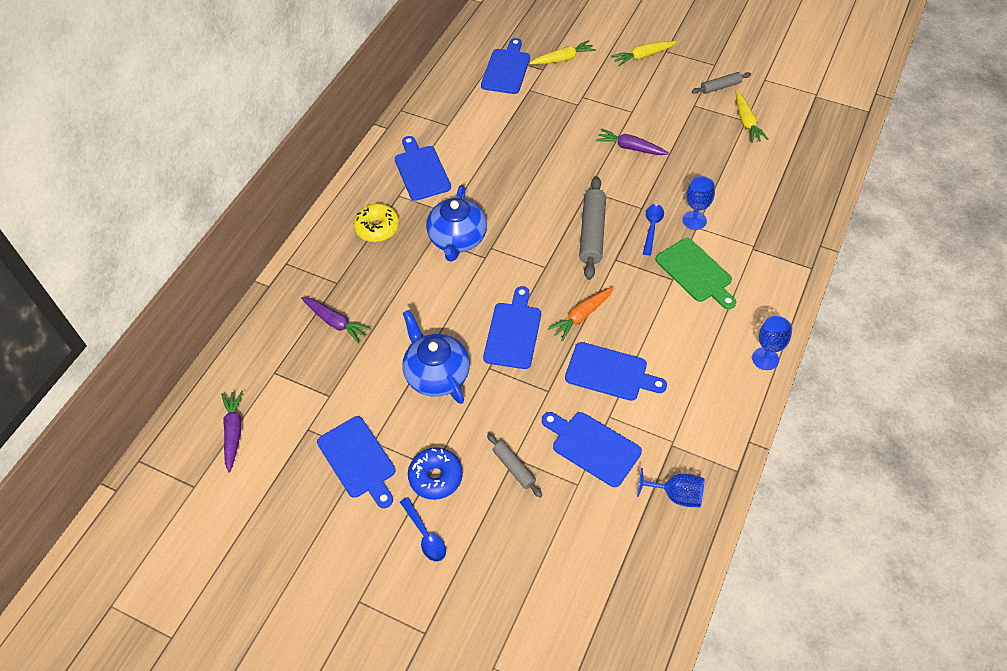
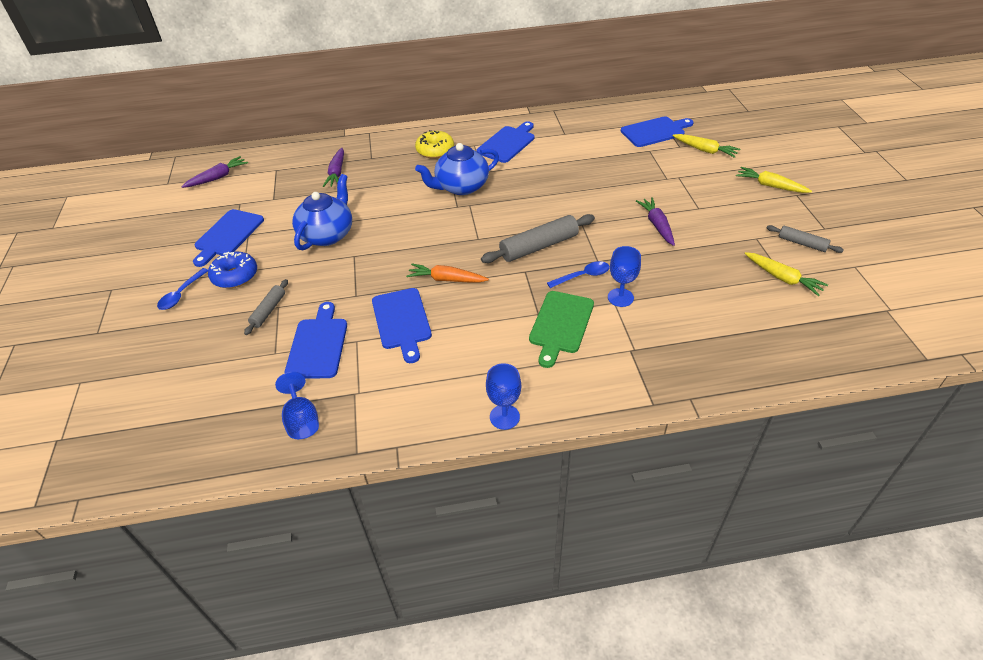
camera: 55 degrees right, 10 degrees down
(513, 332) = (398, 252): blue cutting board -> none
(746, 122) = (782, 278): yellow carrot -> yellow carrot turned 90 degrees counterclockwise

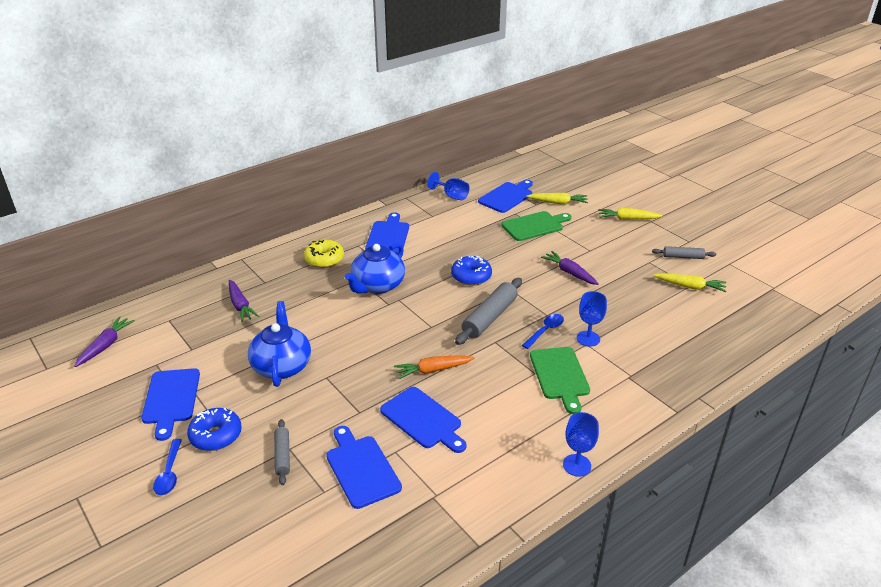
camera: 30 degrees left, 10 degrees down
(302, 420) = (404, 539): blue goblet -> blue goblet (452, 196)
(554, 202) = (471, 276): none -> blue donut
(659, 168) = (534, 226): none -> green cutting board

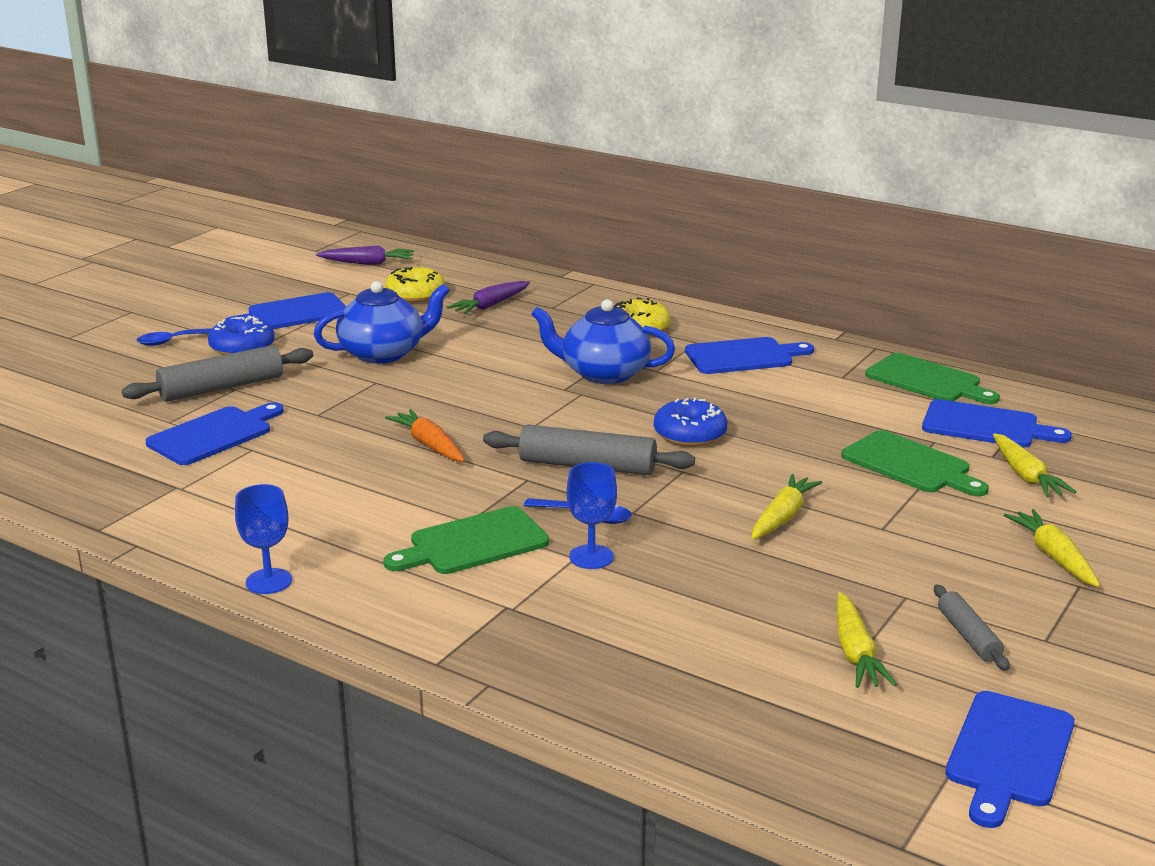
camera: 70 degrees right, 10 degrees down
(191, 334) = (415, 295): none -> yellow donut
(282, 455) = (221, 388): grey rolling pin -> grey rolling pin, size x1.77
(423, 419) = (320, 456): blue cutting board -> blue cutting board (1008, 754)
(452, 196) = (927, 380): blue goblet -> green cutting board
(569, 273) = (782, 517): purple carrot -> yellow carrot

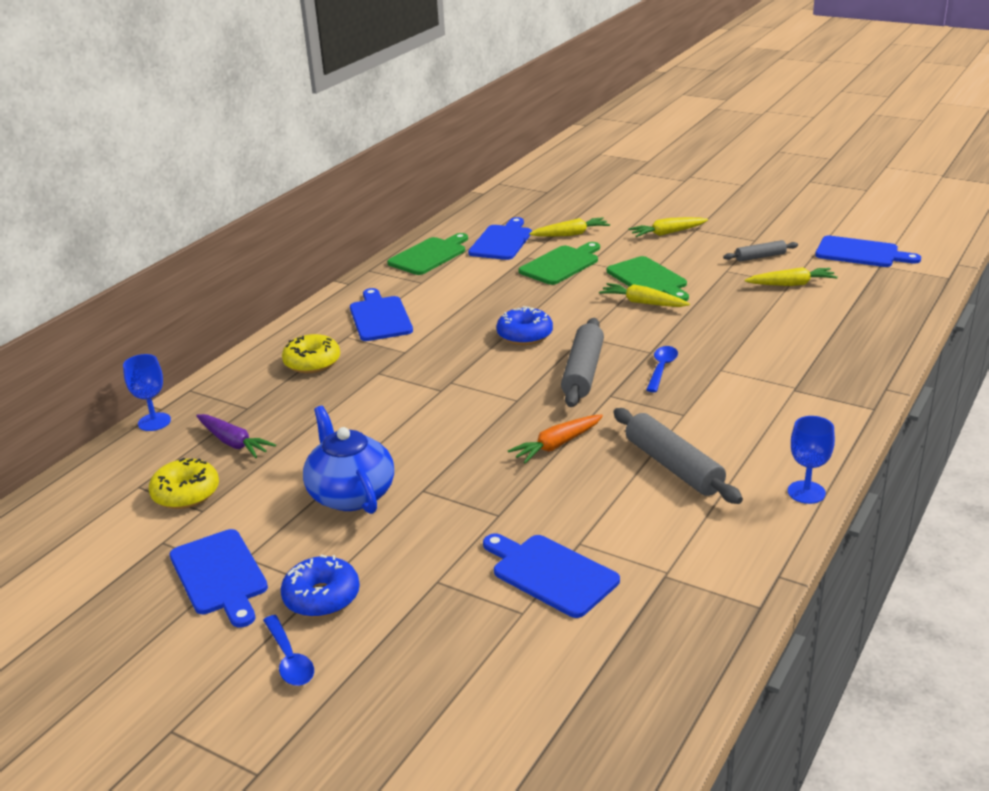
camera: 90 degrees left, 5 degrees up
(221, 388) = (434, 591): grey rolling pin -> grey rolling pin (673, 466)
(368, 263) = (63, 541): purple carrot -> none
(473, 543) = (715, 409): green cutting board -> green cutting board (648, 279)
(591, 557) = (718, 363): blue goblet -> blue goblet (154, 422)
(603, 373) = (410, 374): blue teapot -> none

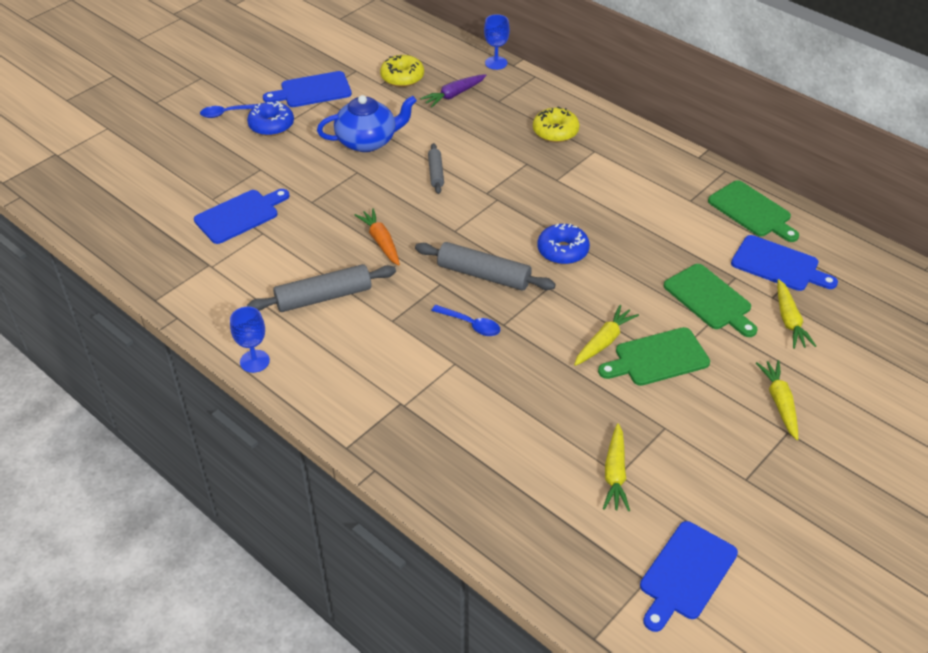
camera: 100 degrees right, 15 degrees up
(380, 317) = (624, 171): blue cutting board -> none
(760, 257) = (694, 469): grey rolling pin -> grey rolling pin (435, 173)

